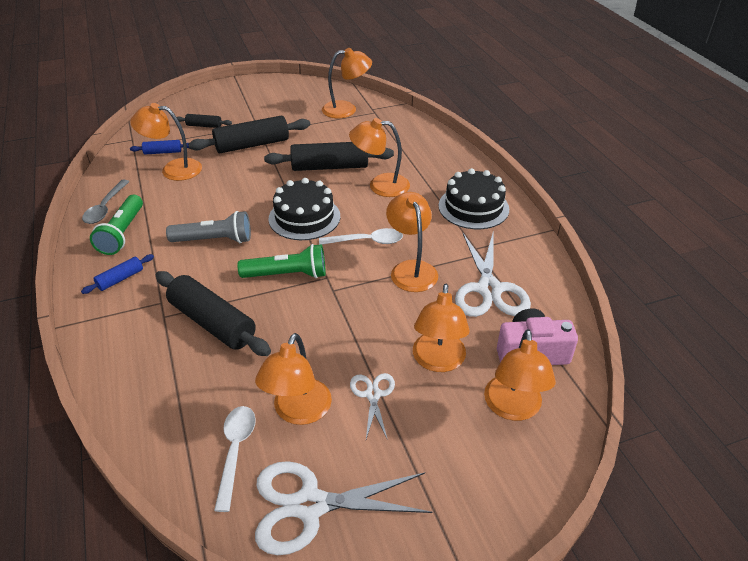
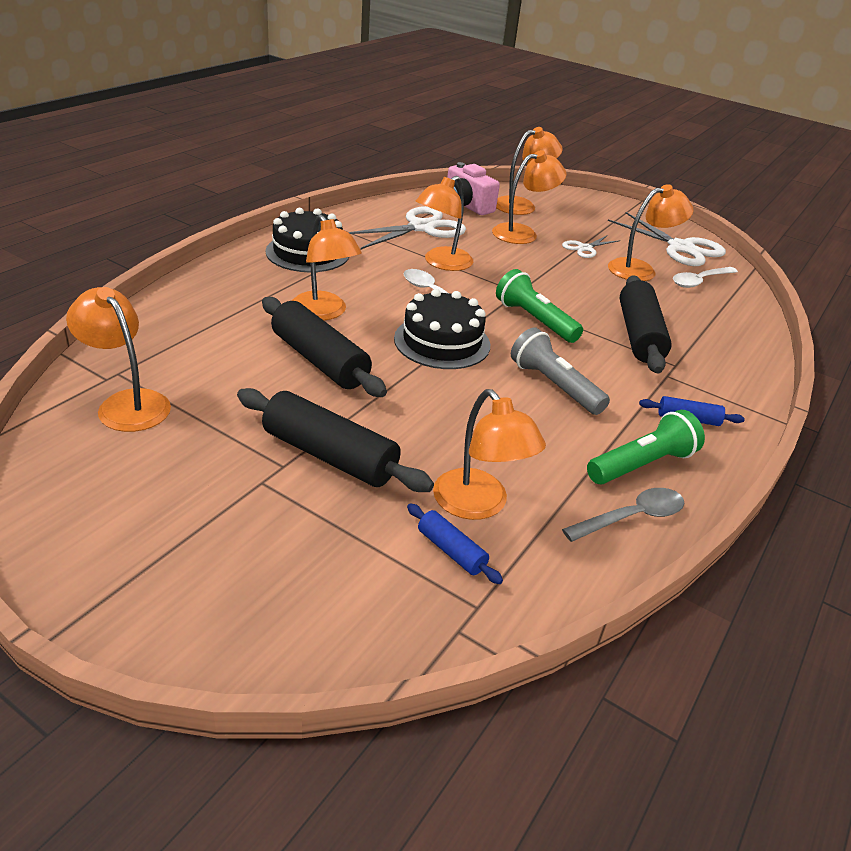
camera: 130 degrees left, 5 degrees down
(204, 126) = (320, 551): black rolling pin -> none

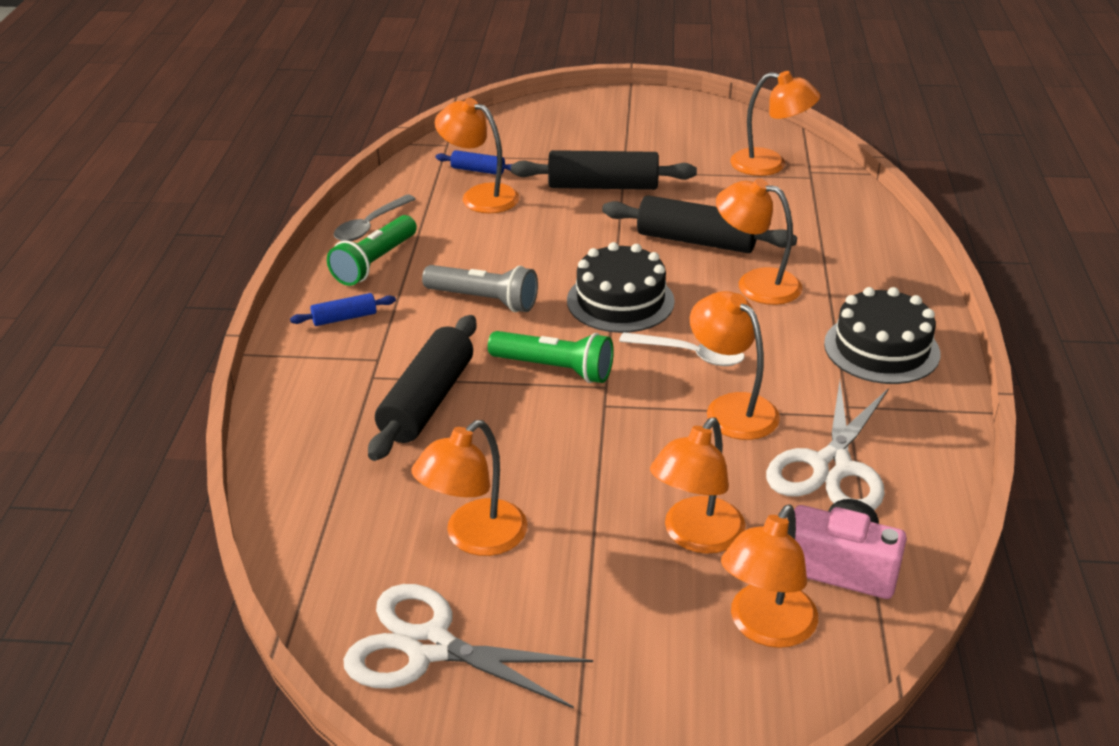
camera: 155 degrees right, 0 degrees up
(442, 263) = (731, 408): orange lamp -> orange lamp turned 45 degrees counterclockwise
(585, 248) = (582, 549): white scissors -> none
(639, 335) = (427, 401): black rolling pin -> black rolling pin turned 45 degrees clockwise
(699, 281) = (375, 557): white spoon -> none

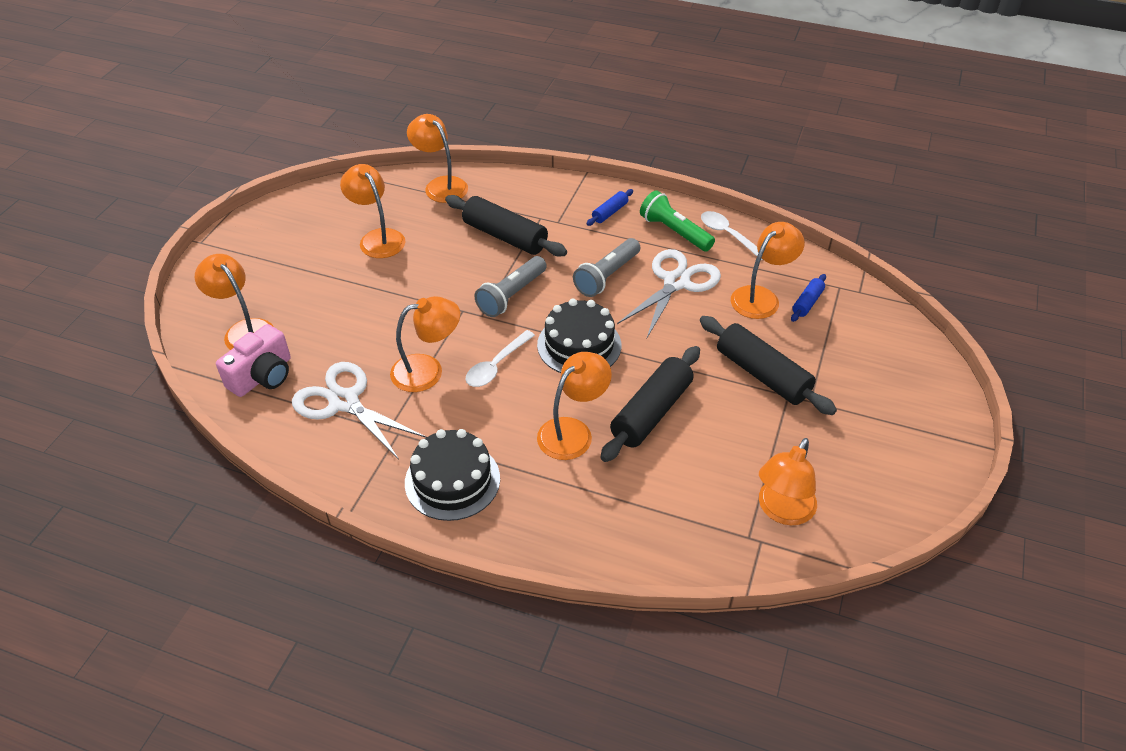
camera: 105 degrees right, 10 degrees up
(344, 318) = (610, 212): blue rolling pin -> blue rolling pin turned 45 degrees clockwise
(370, 226) = (728, 235): grey spoon -> white spoon
(429, 647) = (315, 214): white scissors -> white scissors (676, 282)
(555, 369) = (511, 295): green flashlight -> grey flashlight
(603, 186) = (762, 375): black rolling pin -> black rolling pin turned 60 degrees counterclockwise
(696, 536) = (325, 321): orange lamp -> orange lamp (440, 185)

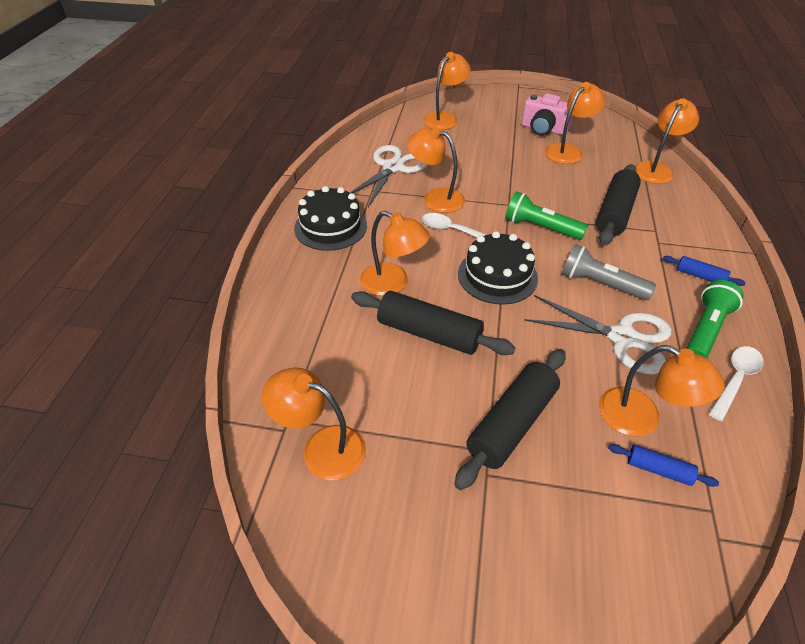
camera: 80 degrees right, 0 degrees up
(263, 376) = (406, 133): pink camera -> pink camera (543, 129)
(428, 370) = (436, 198): orange lamp -> orange lamp turned 150 degrees clockwise
(511, 295) = (540, 227): grey flashlight -> green flashlight

